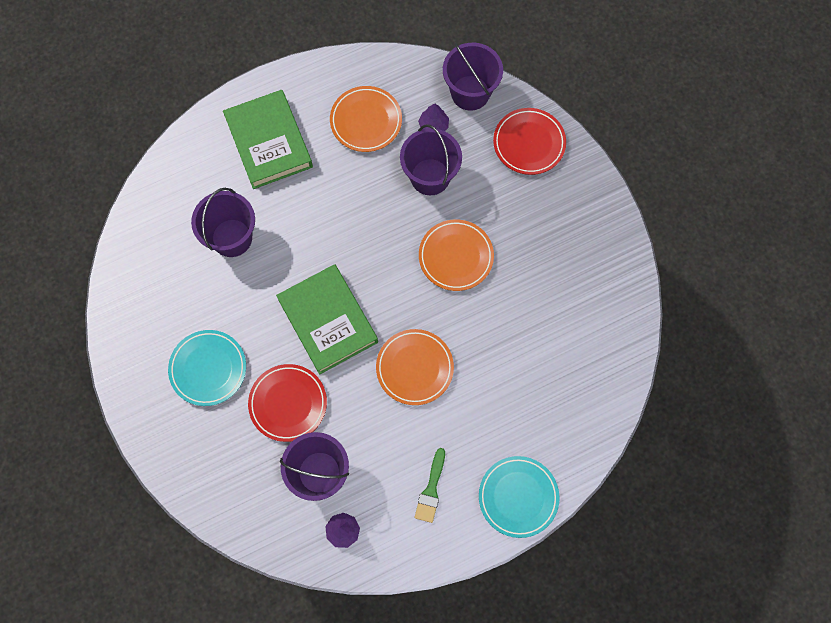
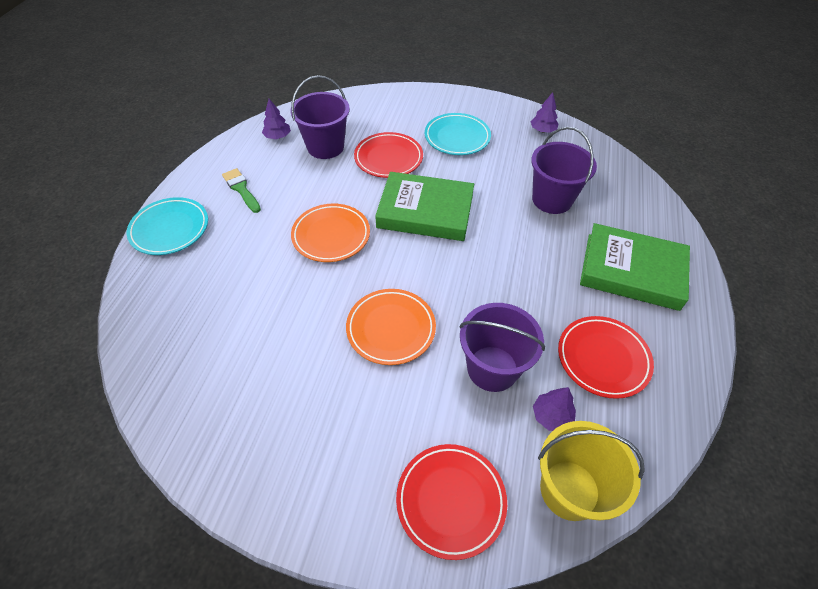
camera: 130 degrees right, 20 degrees down
(135, 303) = (542, 130): none -> purple tree
(366, 121) = (603, 358): orange plate -> red plate
(470, 93) = (569, 490): purple bucket -> yellow bucket

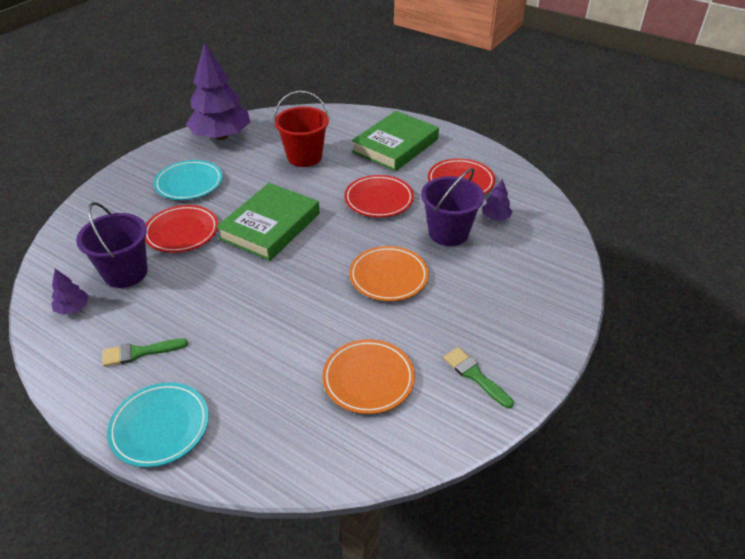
camera: 70 degrees left, 10 degrees down
(266, 449) = (475, 375): none -> green brush
(331, 236) = (260, 293): orange plate -> orange plate (368, 379)
(450, 501) = (543, 280): red plate -> red plate (379, 199)
(542, 130) = (221, 136): purple tree -> purple tree, size x2.40
(552, 199) = (304, 157): purple bucket -> red bucket
(569, 490) = (548, 226): yellow bucket -> none

